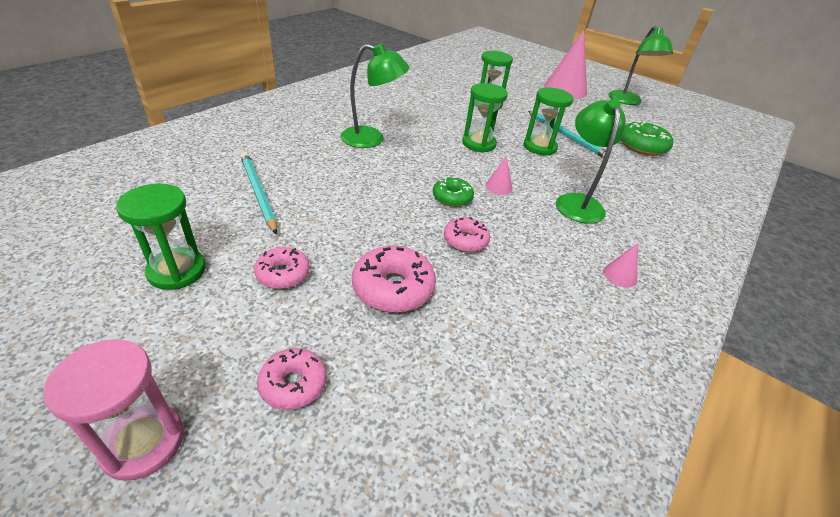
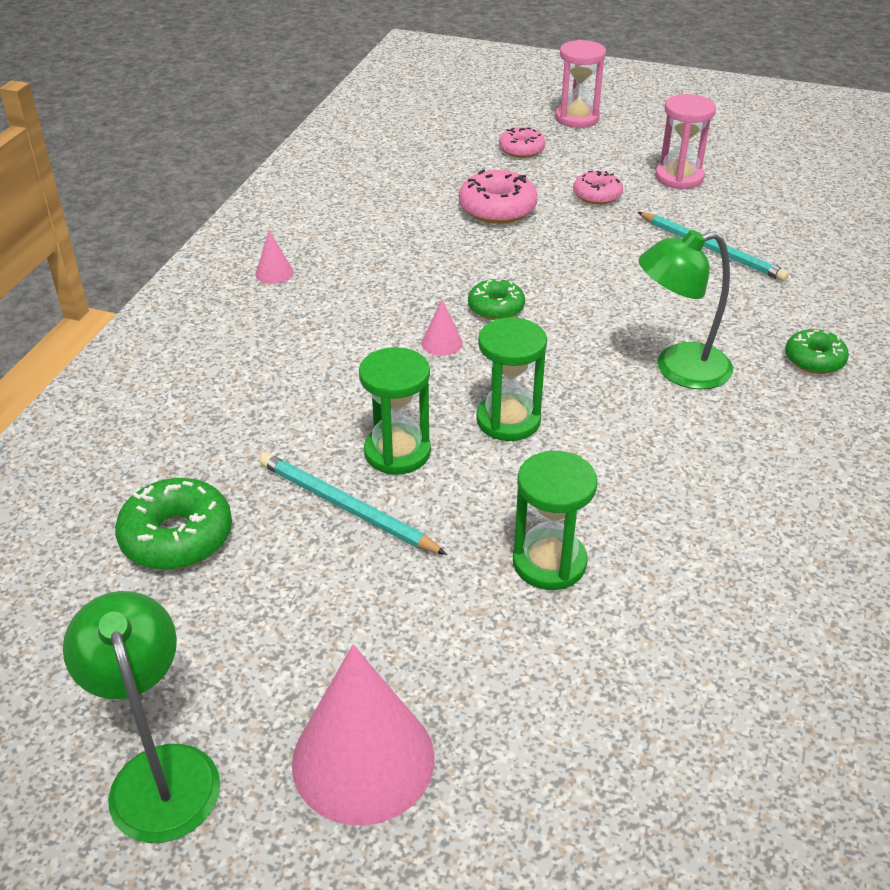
camera: 165 degrees right, 0 degrees up
(177, 271) = (679, 178): green hourglass -> pink hourglass
(296, 124) = (814, 360): none -> green donut
(465, 240) = (453, 263): pink donut -> none
(577, 202) = (323, 352): green lamp -> none

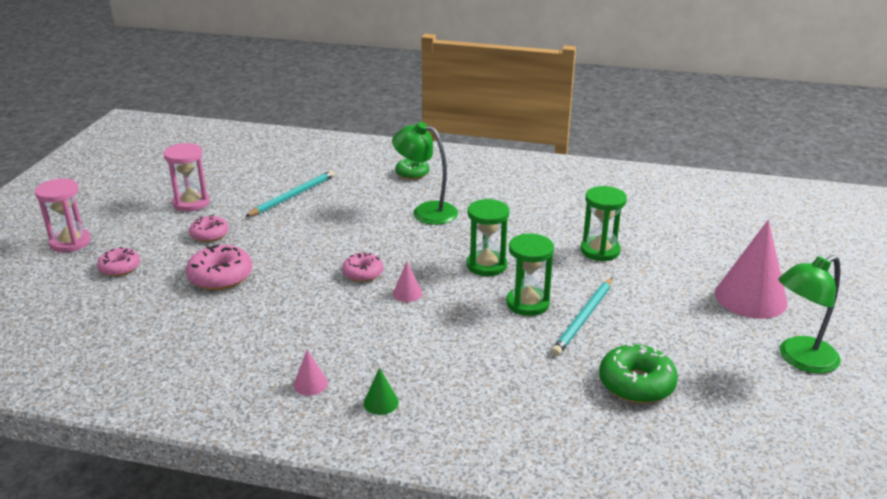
camera: 95 degrees left, 10 degrees down
(225, 318) = (381, 402): none -> green cone
(496, 308) = (363, 273): green donut -> pink donut
(678, 369) = (426, 211): green lamp -> green lamp turned 135 degrees clockwise

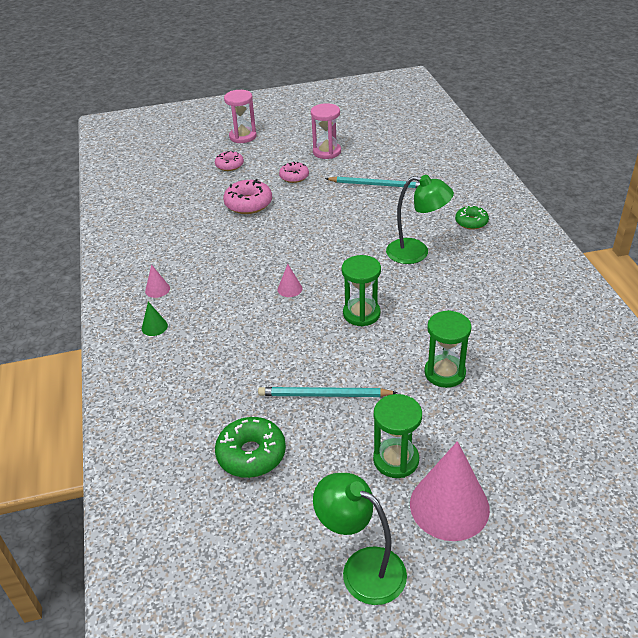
camera: 65 degrees right, 10 degrees up
(363, 273) = (299, 258): pink donut -> none
(426, 211) = (416, 253): green lamp -> green lamp turned 105 degrees clockwise
(527, 303) = (322, 355): green hourglass -> green hourglass (396, 460)

